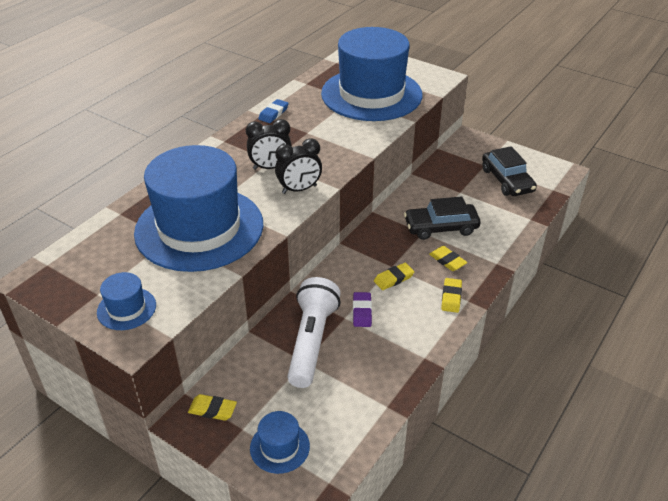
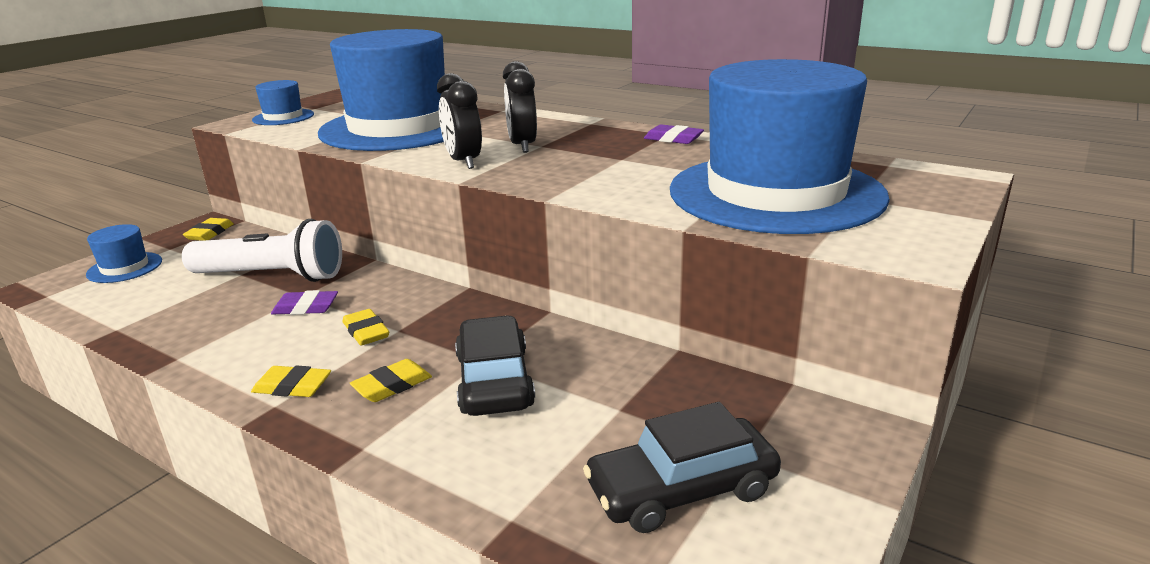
camera: 90 degrees right, 15 degrees down
(273, 113) = (673, 139): blue eraser -> purple eraser

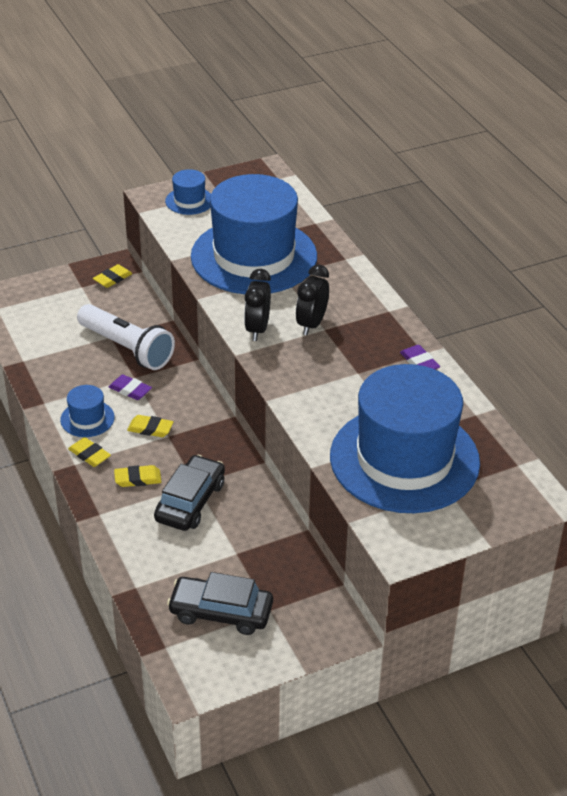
camera: 30 degrees right, 15 degrees up
(125, 267) = (48, 297): blue hat -> blue hat (87, 419)
(366, 332) = (150, 429): yellow eraser -> yellow eraser turned 75 degrees counterclockwise

